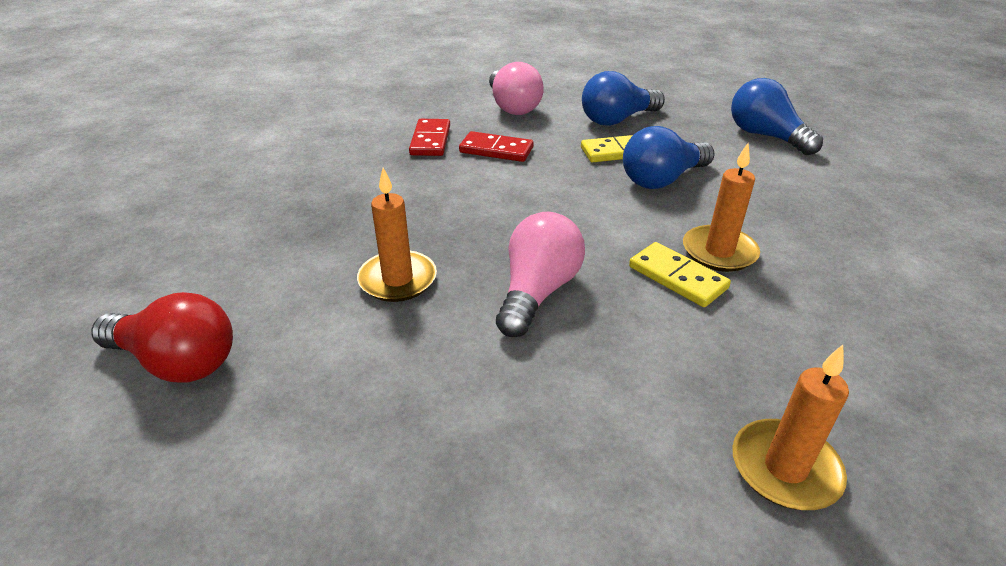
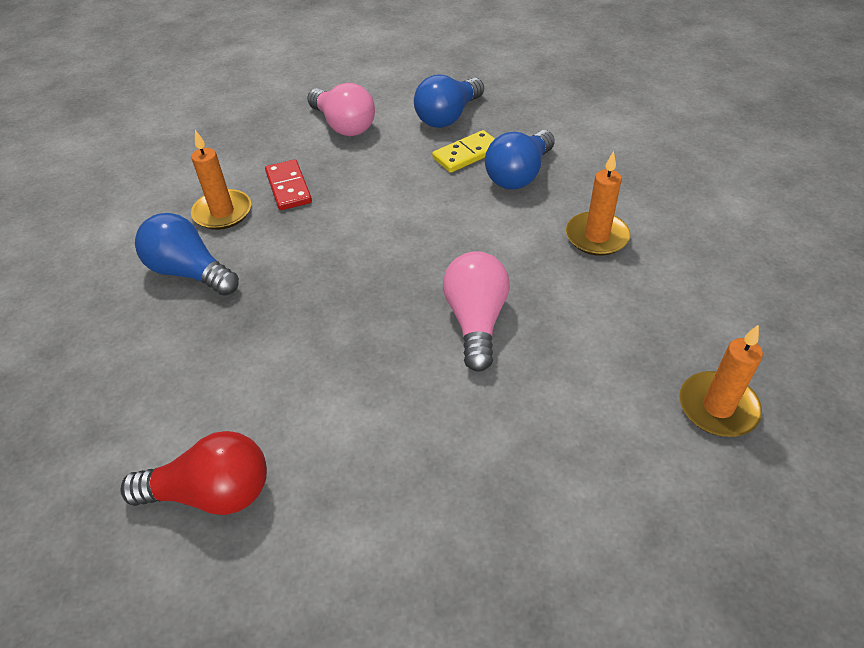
camera: 20 degrees left, 10 degrees up
(397, 279) = (353, 348): orange candle -> orange candle (222, 212)
(496, 150) = (358, 182): red domino -> none
(677, 277) = (576, 272): yellow domino -> none
(765, 136) = (581, 103): blue light bulb -> blue light bulb (190, 272)

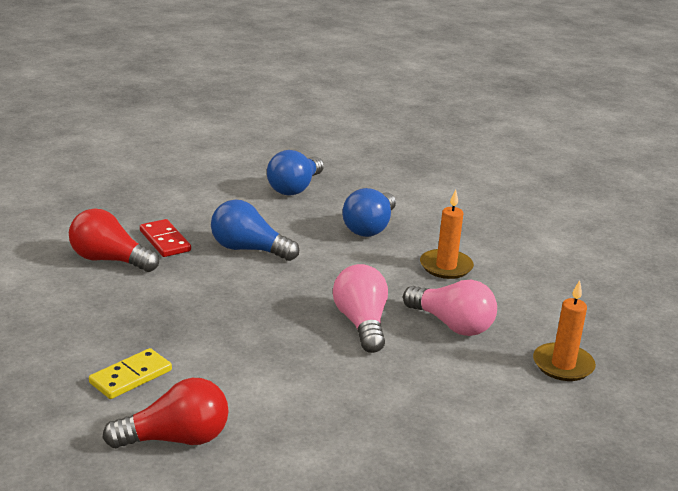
camera: 15 degrees left, 20 degrees down
(190, 272) = (95, 302): blue light bulb -> blue light bulb (248, 249)
(222, 212) = (109, 260): orange candle -> red light bulb
(344, 125) = (200, 195): pink light bulb -> pink light bulb (452, 325)
(467, 154) = (320, 214): yellow domino -> yellow domino (130, 377)

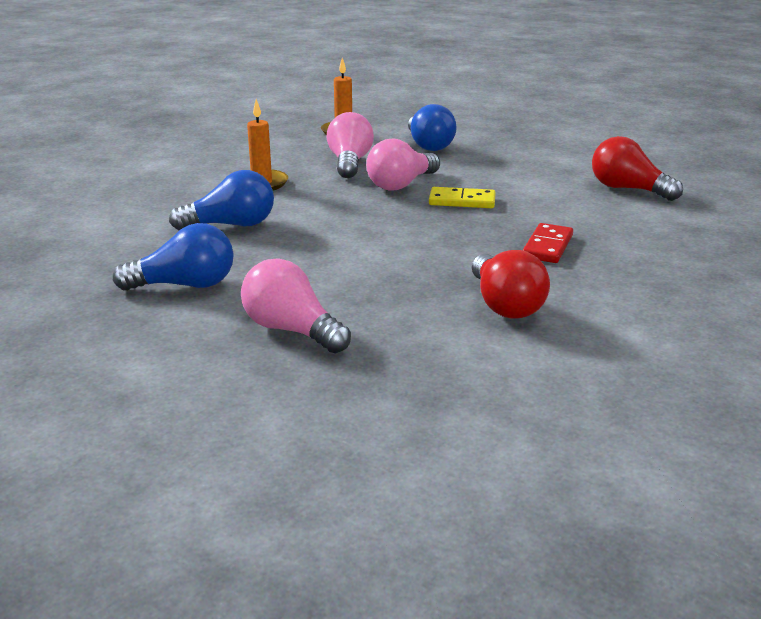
camera: 125 degrees left, 0 degrees up
(130, 377) = (614, 223): yellow domino -> yellow domino (462, 201)
(165, 241) = (420, 297): red domino -> red domino (547, 246)
(193, 195) = (292, 330): none -> pink light bulb
(248, 249) = (365, 255): blue light bulb -> blue light bulb (428, 145)

